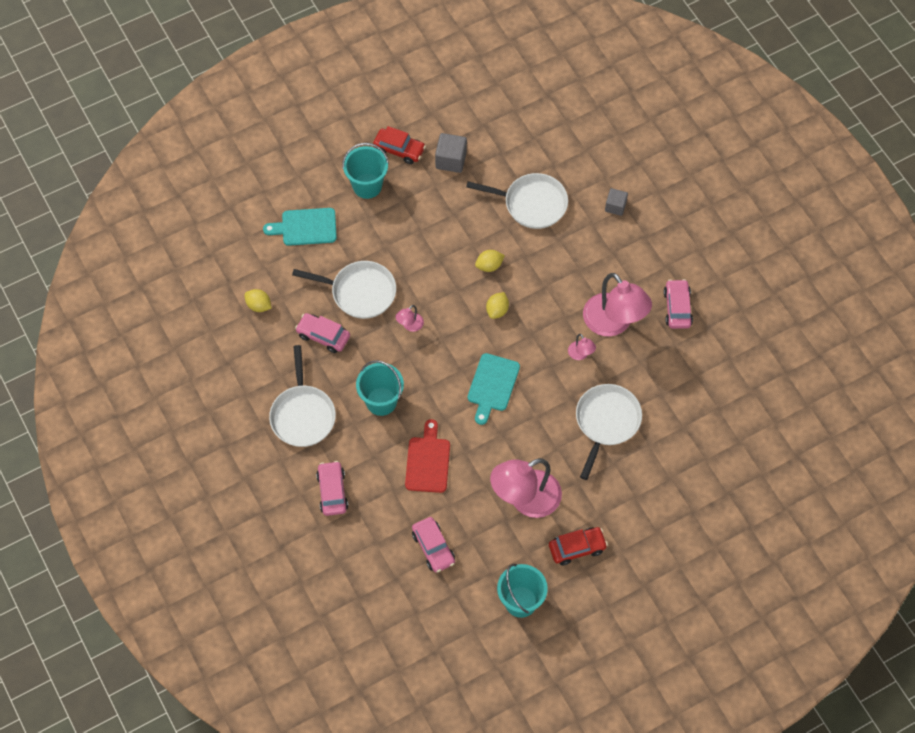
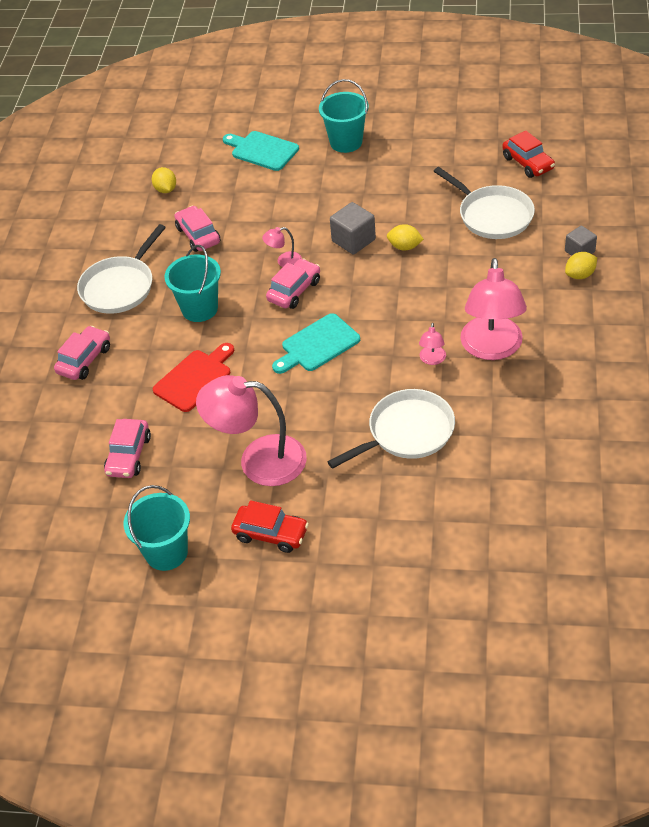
camera: 40 degrees right, 15 degrees down
(360, 292) = (263, 216): white pan -> none
(399, 150) = (400, 127): red car -> red car (528, 163)
(451, 160) = (442, 153): grey cube -> grey cube (353, 240)
(497, 310) = (379, 285): yellow lemon -> yellow lemon (580, 275)
(677, 308) = (575, 366): pink car -> pink car (294, 290)

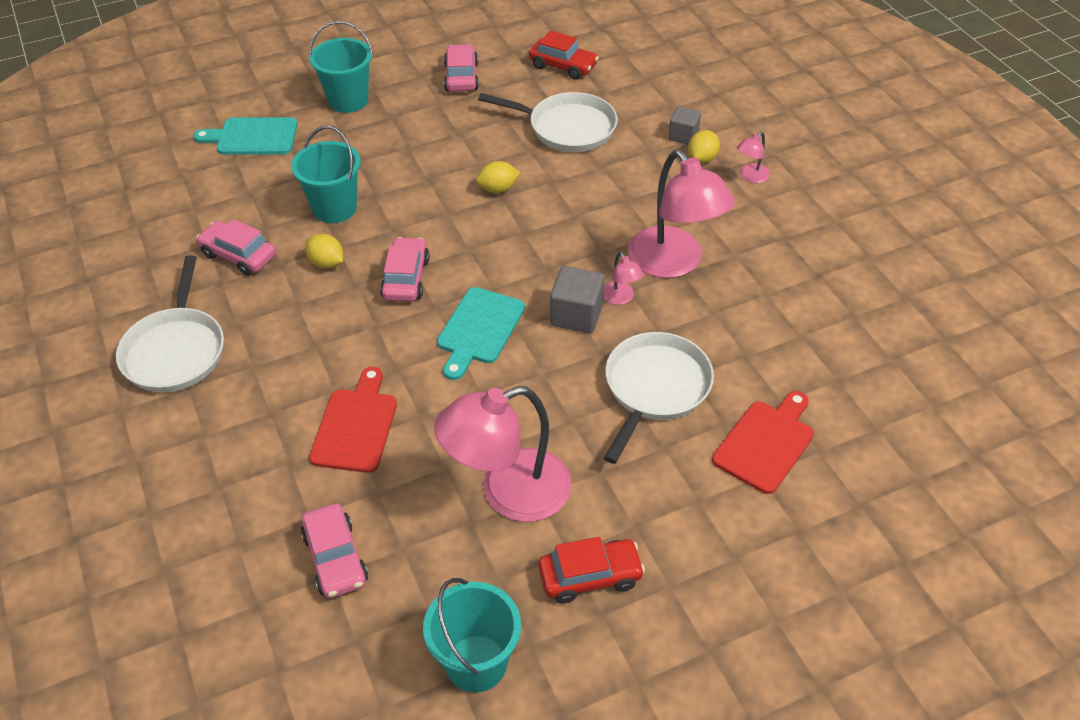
camera: 35 degrees left, 0 degrees up
(84, 360) = (188, 460): pink car -> pink car (461, 77)
(166, 189) = (158, 216): yellow lemon -> yellow lemon (327, 263)
(199, 309) = (302, 340): turquoise bucket -> turquoise bucket (334, 208)
(284, 261) = (369, 250): pink lamp -> pink lamp (750, 177)
(353, 240) = (435, 201): grey cube -> grey cube (576, 315)
(455, 501) = (766, 443): none -> red cutting board

